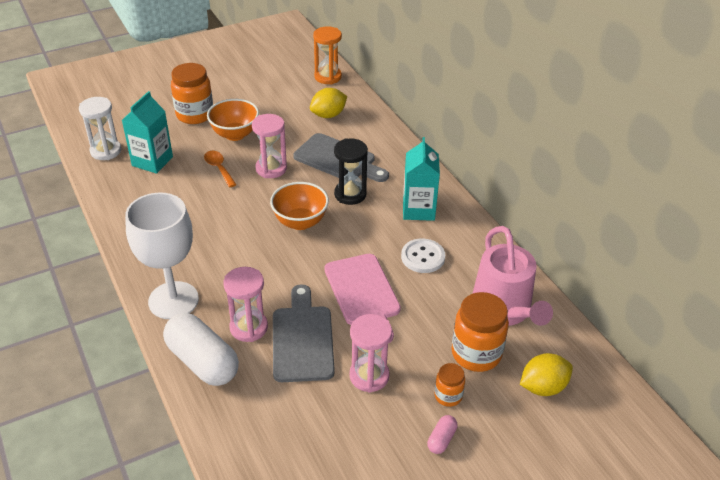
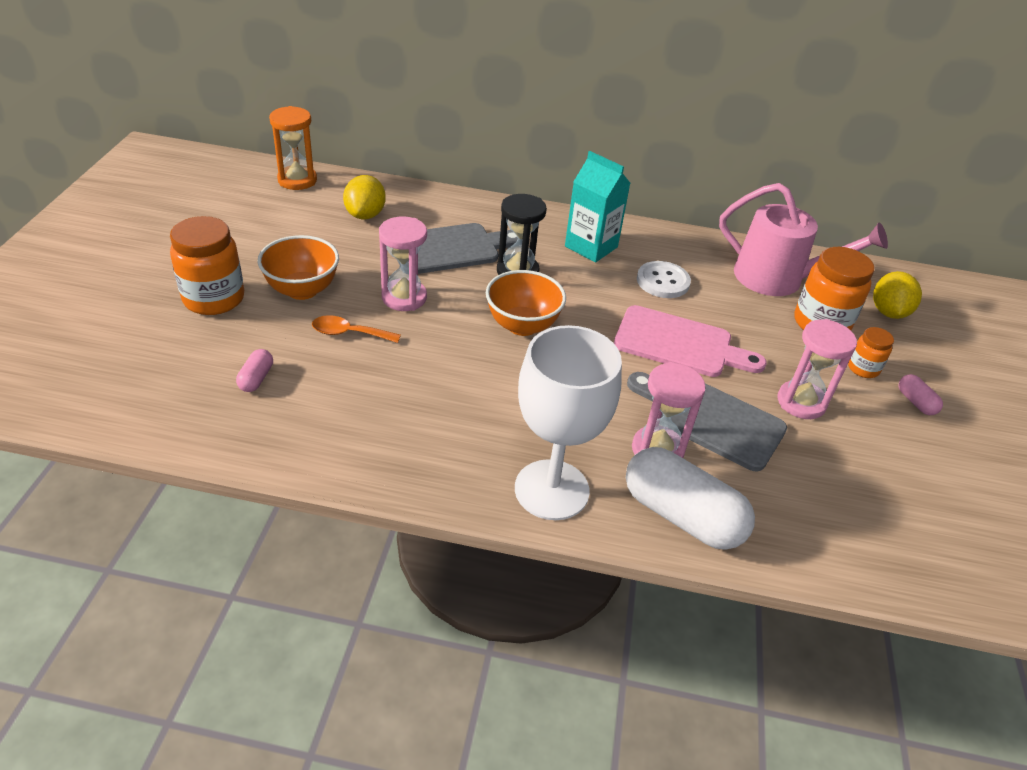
camera: 55 degrees left, 0 degrees up
(106, 151) = (169, 409): white hourglass -> none
(152, 161) = (256, 378): turquoise carton -> pink capsule
(202, 362) = (682, 516): white capsule -> white capsule turned 45 degrees clockwise

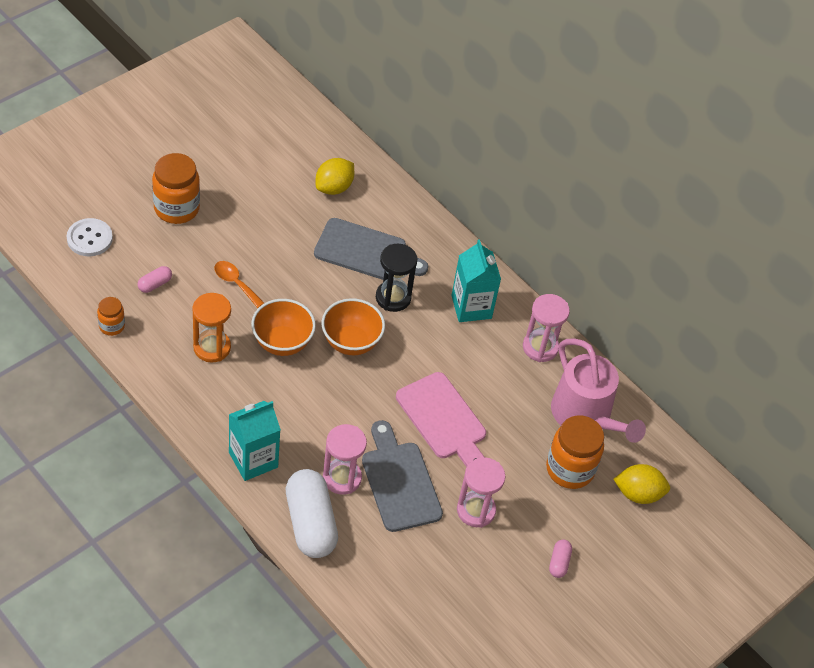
camera: 35 degrees right, 10 degrees up
(297, 180) = (314, 128): orange hourglass -> orange hourglass (212, 347)
(302, 290) = (235, 232): orange bowl -> orange bowl (282, 343)
(404, 297) = (294, 275): pink hourglass -> pink hourglass (540, 347)
(551, 490) = (253, 460): white goblet -> turquoise carton
(663, 281) = (491, 366): white button -> white button (89, 238)
(863, 368) = (554, 518): orange jar -> orange jar (112, 326)
(888, 312) = (638, 494): yellow lemon -> yellow lemon turned 45 degrees clockwise

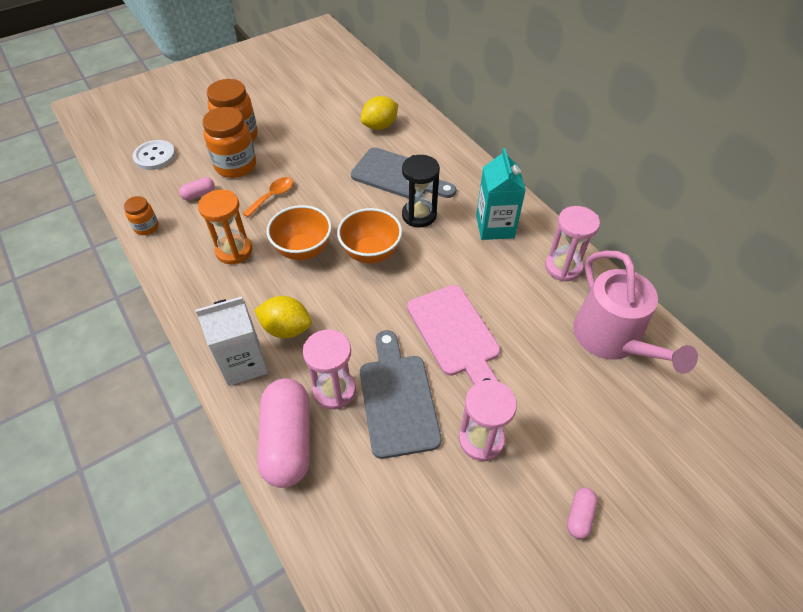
camera: 15 degrees right, 0 degrees up
(235, 283) = (272, 196): orange spoon -> orange spoon turned 75 degrees clockwise
(253, 460) = (243, 363): turquoise carton -> white carton
(310, 523) = (288, 441): white capsule -> pink capsule
(570, 469) = (594, 398): orange jar -> orange jar (236, 166)
(638, 494) = (676, 433): yellow lemon -> yellow lemon (286, 328)

